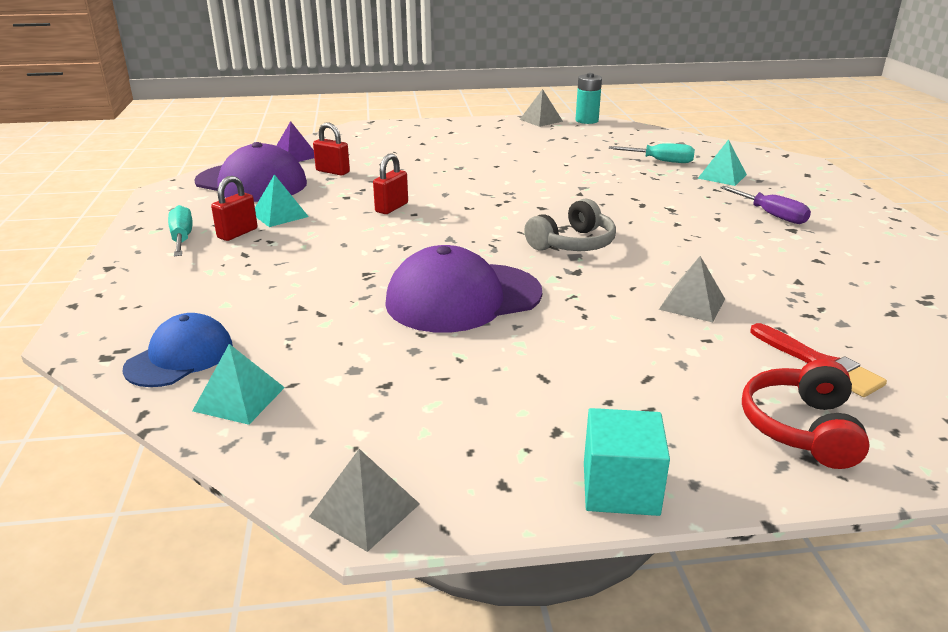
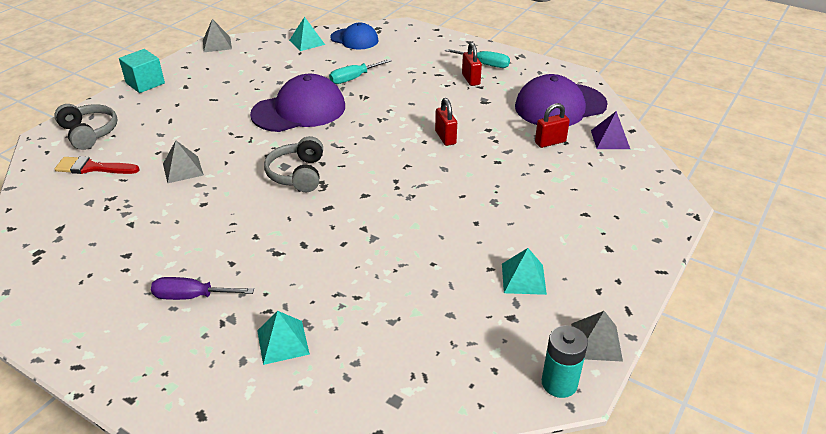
camera: 130 degrees right, 10 degrees up
(180, 357) = (354, 39): blue cap -> blue cap turned 45 degrees counterclockwise
(279, 215) = (484, 98): turquoise pyramid -> turquoise pyramid (523, 278)
(463, 298) = (299, 110): purple cap -> purple cap turned 45 degrees clockwise
(661, 161) = (366, 333): turquoise screwdriver -> turquoise screwdriver (353, 78)
(801, 428) = (89, 133): red headphones -> grey headphones

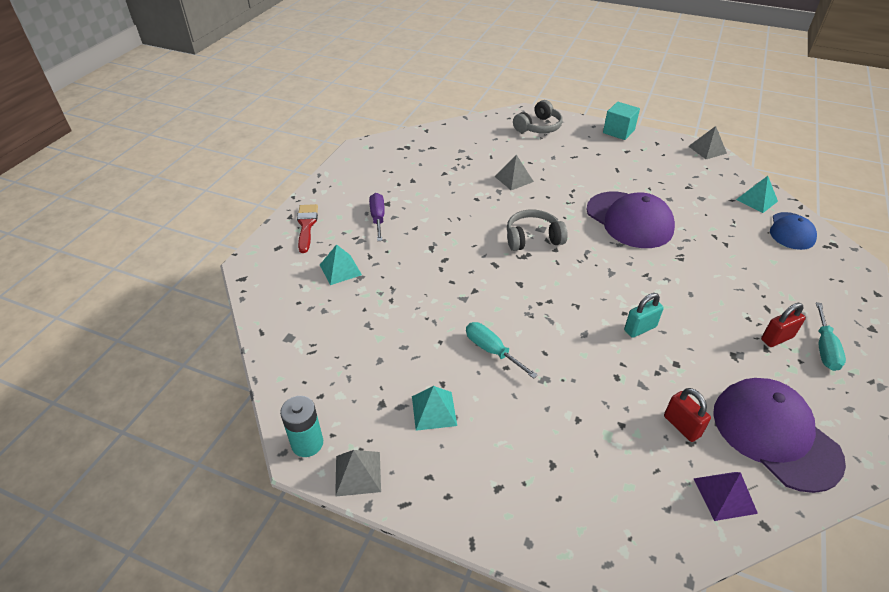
camera: 80 degrees right, 5 degrees up
(93, 168) = (499, 140): red brush -> red brush (306, 225)
(353, 78) = (710, 244): turquoise screwdriver -> turquoise screwdriver (492, 350)
(445, 137) = (640, 328): red padlock -> turquoise padlock

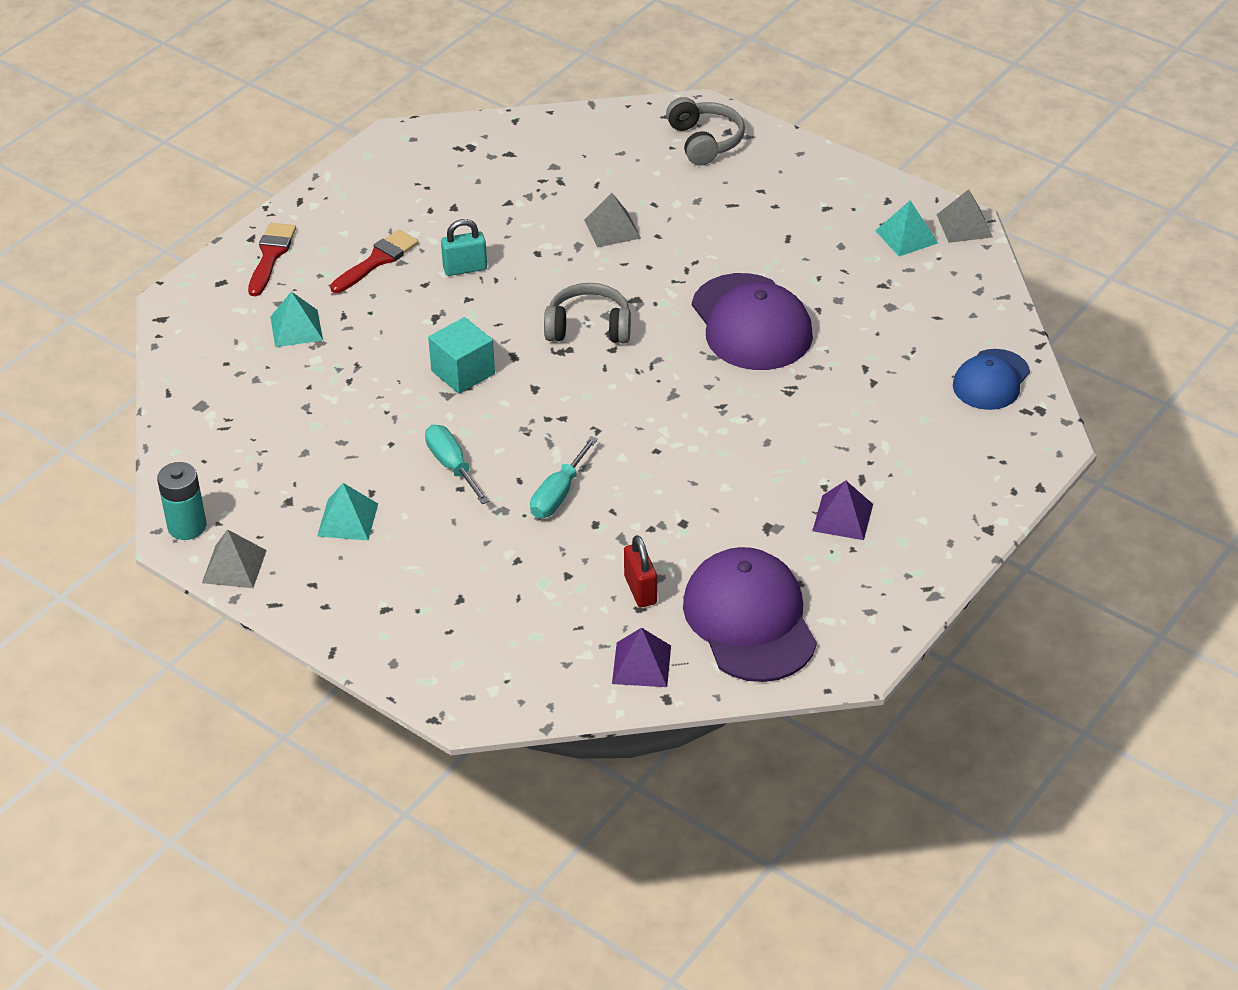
camera: 15 degrees right, 0 degrees up
(378, 218) = (377, 260): purple screwdriver -> red brush
(538, 127) = (705, 141): grey headphones -> grey headphones turned 75 degrees counterclockwise
(618, 131) = (836, 169): turquoise cube -> turquoise cube (463, 372)
(640, 328) = (664, 473): turquoise padlock -> turquoise padlock (465, 268)
(756, 200) = (976, 324): turquoise pyramid -> turquoise pyramid (906, 236)
(777, 338) = (843, 517): red padlock -> purple pyramid
(824, 348) = (898, 540): turquoise screwdriver -> turquoise screwdriver (558, 494)

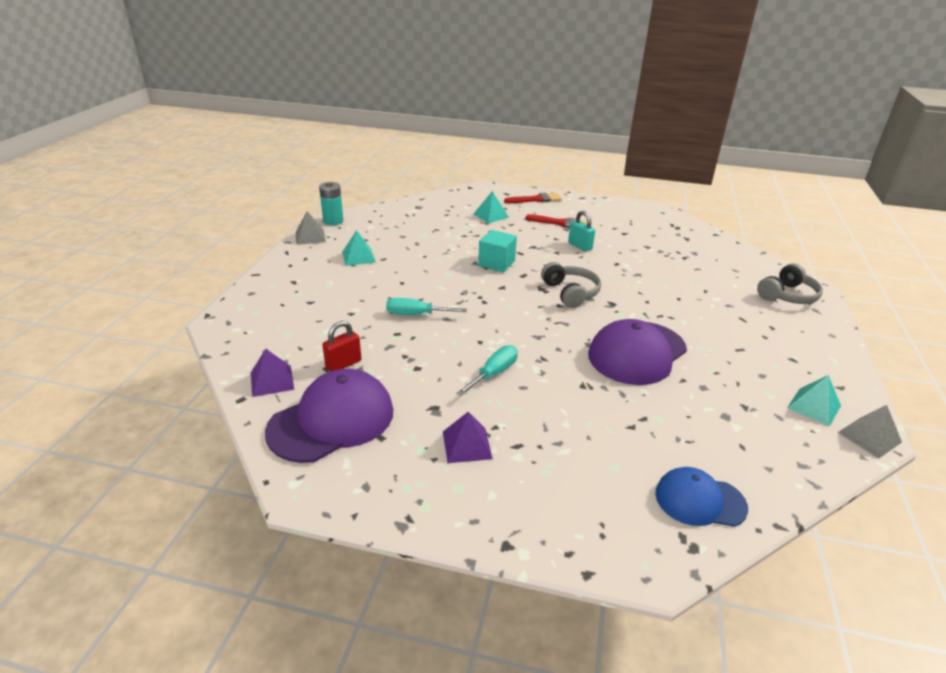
camera: 65 degrees right, 10 degrees down
(452, 465) = (418, 276): turquoise screwdriver -> turquoise screwdriver (494, 373)
(612, 229) = (665, 282): grey pyramid -> none

